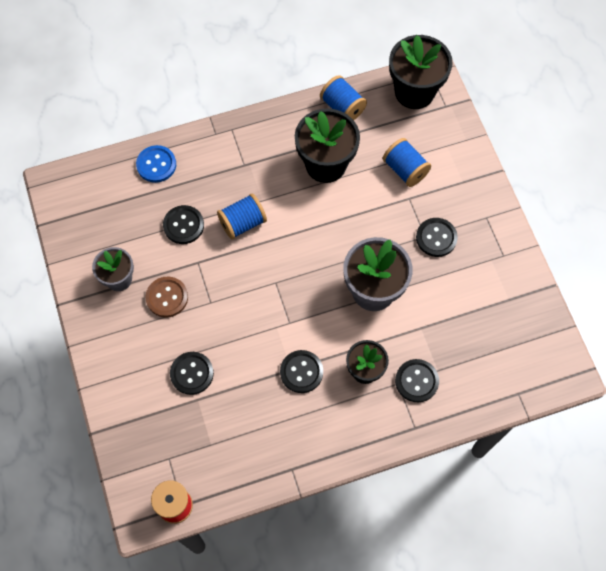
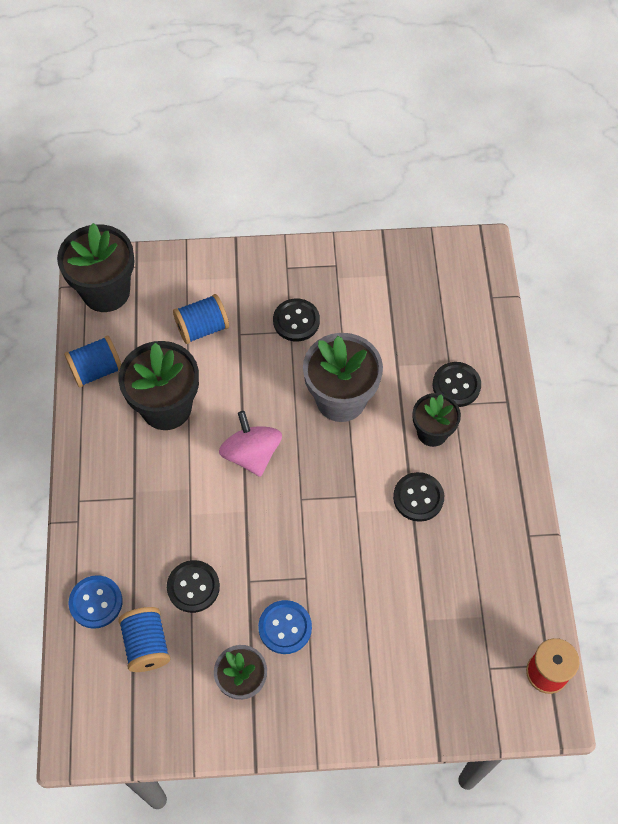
camera: 75 degrees left, 5 degrees down
(167, 297) = (285, 627): brown button -> blue button
(192, 373) = (391, 619): black button -> none
(242, 223) = (212, 517): blue spool -> blue spool (147, 645)
(303, 236) = (251, 454): none -> pink spinning top

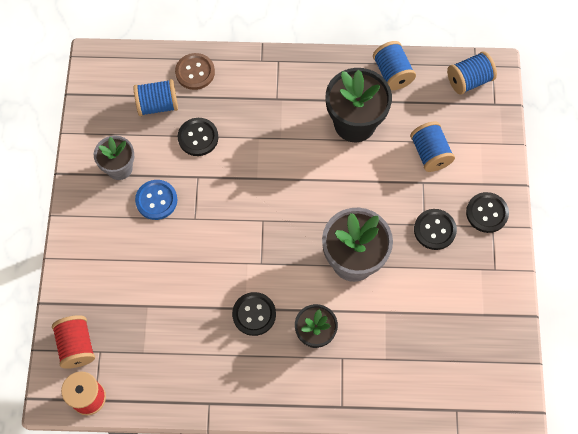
camera: 95 degrees right, 5 degrees up
(96, 602) = (195, 72): blue button -> brown button
(106, 291) = (469, 80): black flower pot -> blue spool
(251, 454) = (306, 185): pink spinning top -> none
(456, 385) = (361, 362): black button -> black button (487, 213)
(487, 697) = (77, 346): none -> red spool

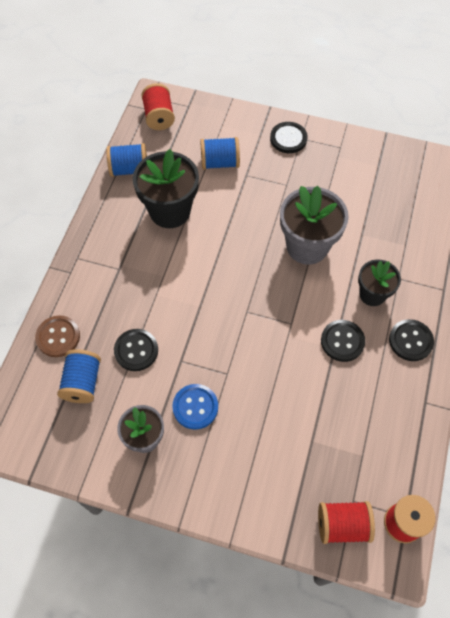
camera: 75 degrees left, 5 degrees down
(434, 230) = (294, 178): black button -> black button (410, 341)
(469, 80) = (159, 117): blue spool -> red spool

